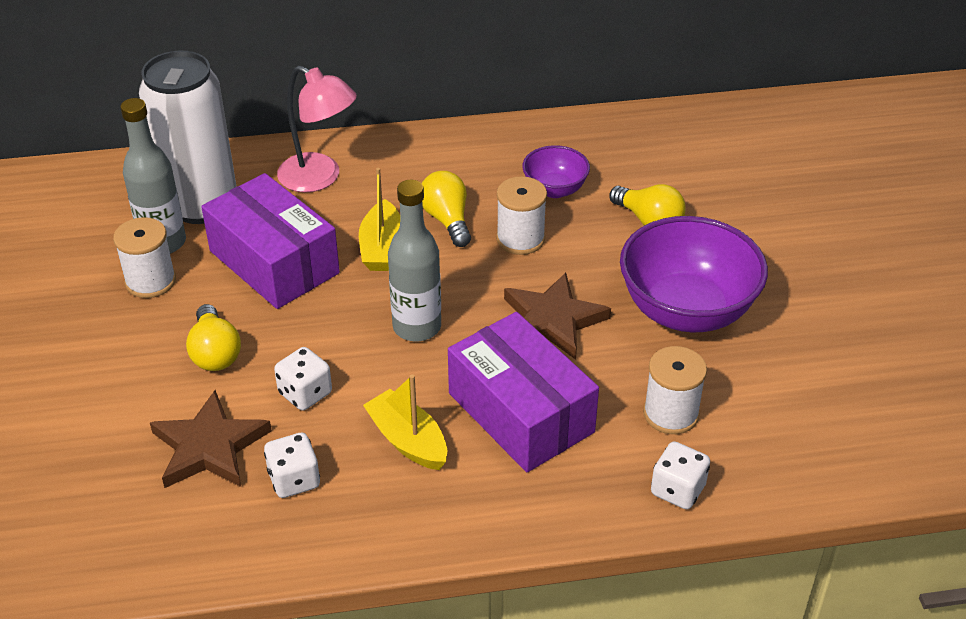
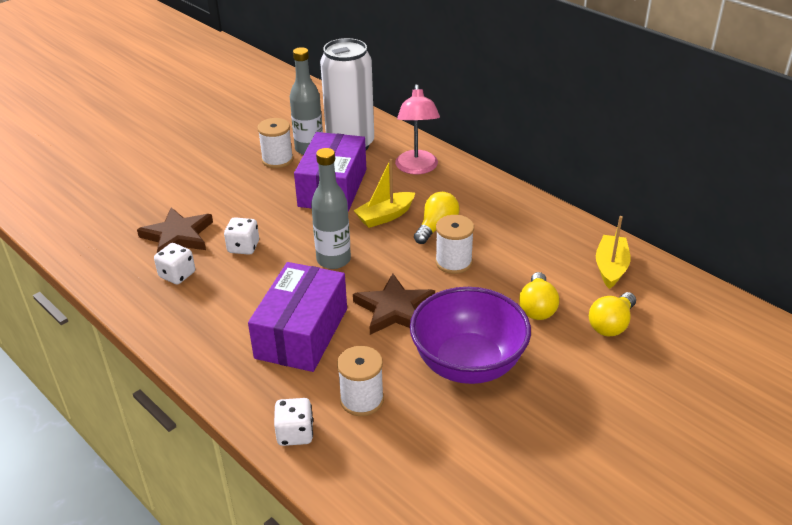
camera: 55 degrees right, 5 degrees down
(215, 353) = (245, 204): yellow light bulb -> yellow light bulb (611, 324)
(408, 440) = (240, 300): yellow boat -> yellow boat (611, 267)
(555, 189) = (517, 254): purple bowl -> none

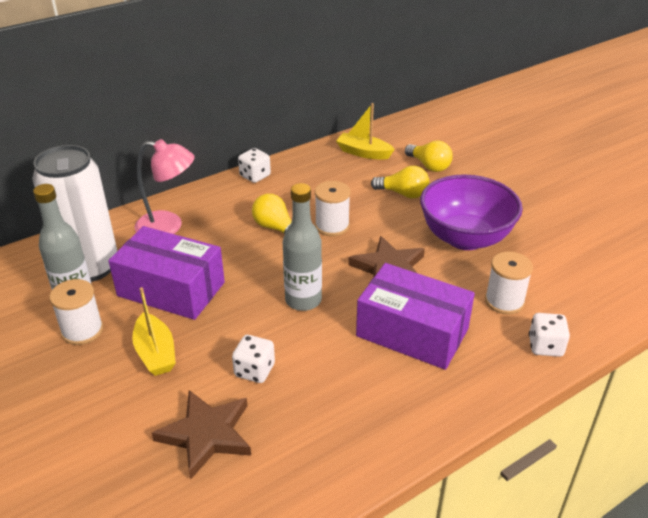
camera: 80 degrees left, 0 degrees up
(177, 275) = (288, 435): white dice -> white dice (255, 176)
(385, 216) = (243, 257): yellow boat -> yellow boat (155, 353)

